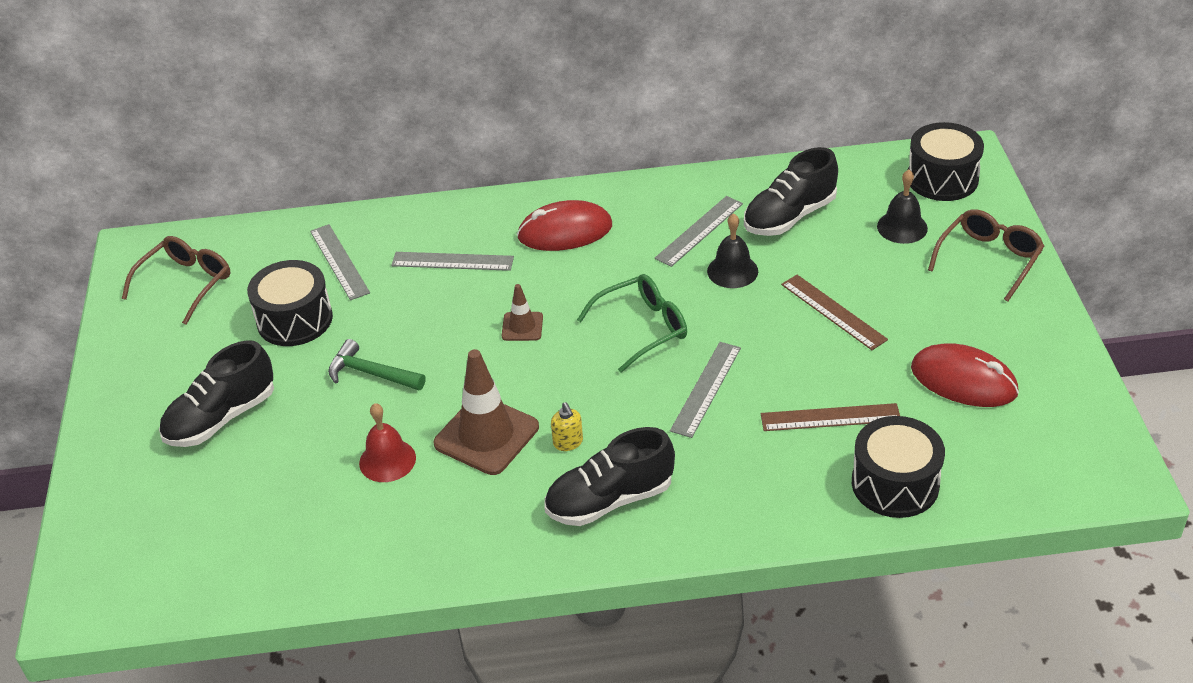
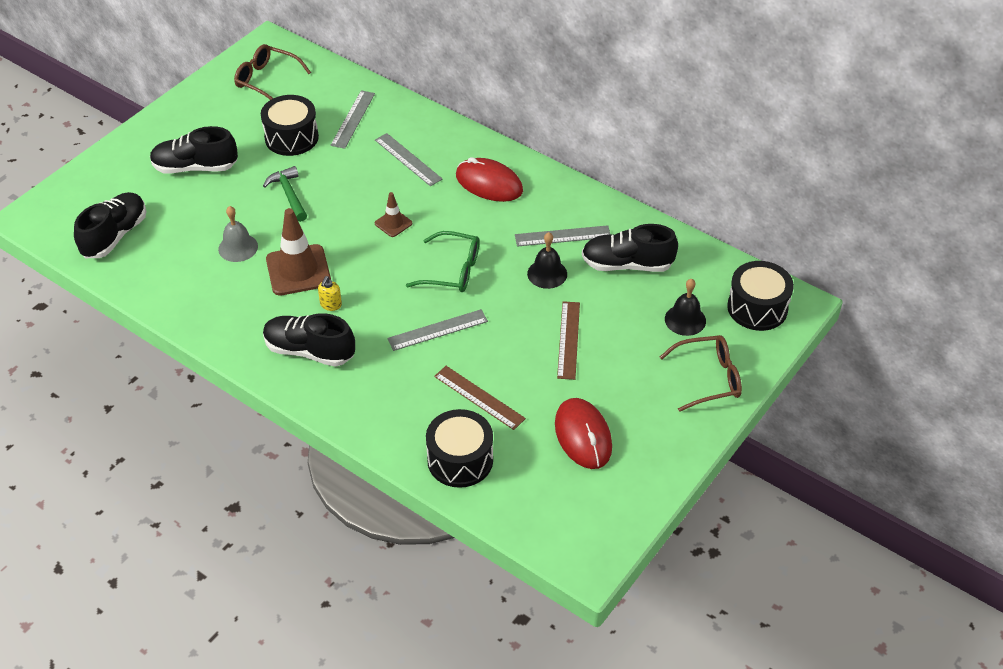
camera: 40 degrees right, 5 degrees up
(185, 284) = (267, 80): brown glasses -> brown glasses turned 135 degrees counterclockwise
(220, 550) = (115, 236): none -> black shoe
(387, 460) = (238, 247): red bell -> grey bell

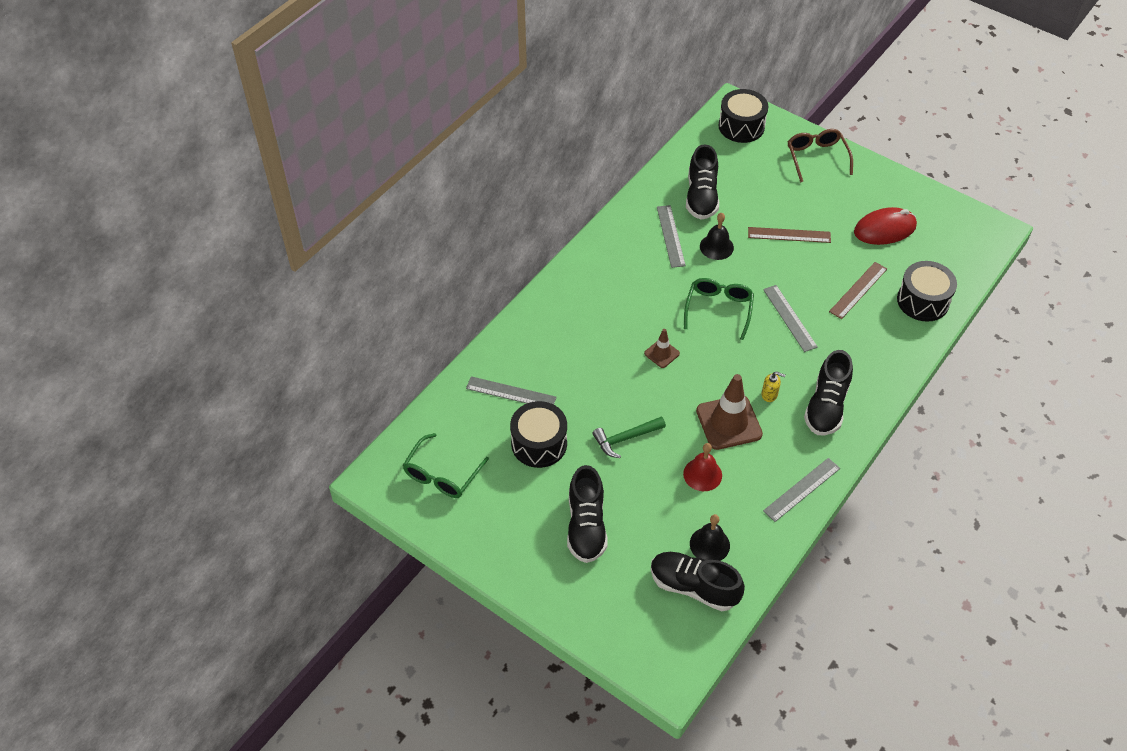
camera: 90 degrees left, 5 degrees up
(238, 247) = (702, 474): grey bell -> red bell
(267, 80) = (442, 474): brown glasses -> green glasses
(408, 159) = (572, 346): grey ruler -> grey ruler (802, 489)
(489, 183) = (605, 285): red mouse -> none
(685, 320) = (759, 166): black bell -> black bell (709, 544)

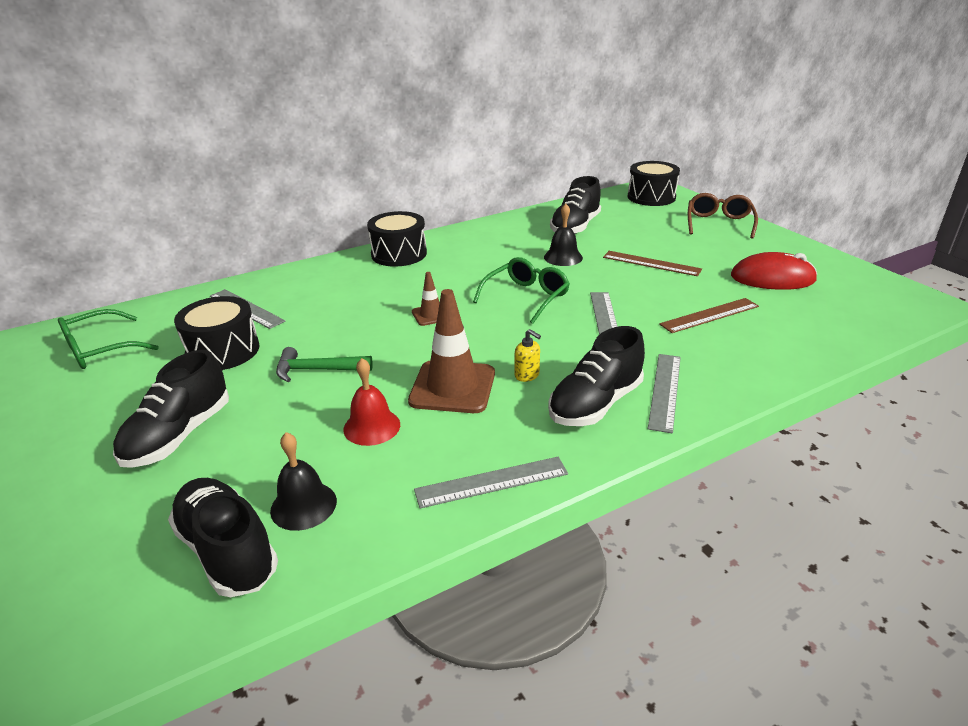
camera: 25 degrees right, 20 degrees down
(671, 236) = (521, 243): grey ruler -> grey ruler (665, 391)
(923, 301) = (795, 340): black drum -> black drum (399, 254)

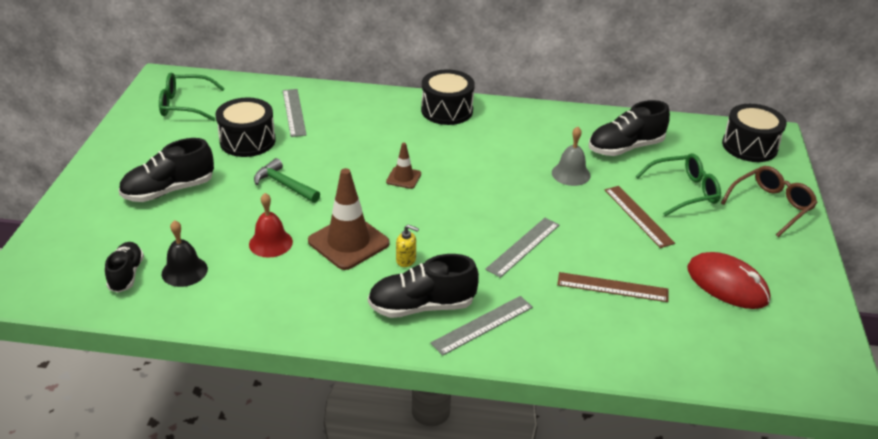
camera: 35 degrees right, 5 degrees up
(227, 551) = (126, 275): black shoe -> black shoe, size x0.64
(491, 482) = (292, 318): grey ruler -> none
(526, 297) = (490, 197): green glasses -> green glasses (683, 191)
(527, 375) = (406, 260): yellow soap dispenser -> yellow soap dispenser turned 60 degrees counterclockwise
(563, 257) = (571, 174): black bell -> grey bell

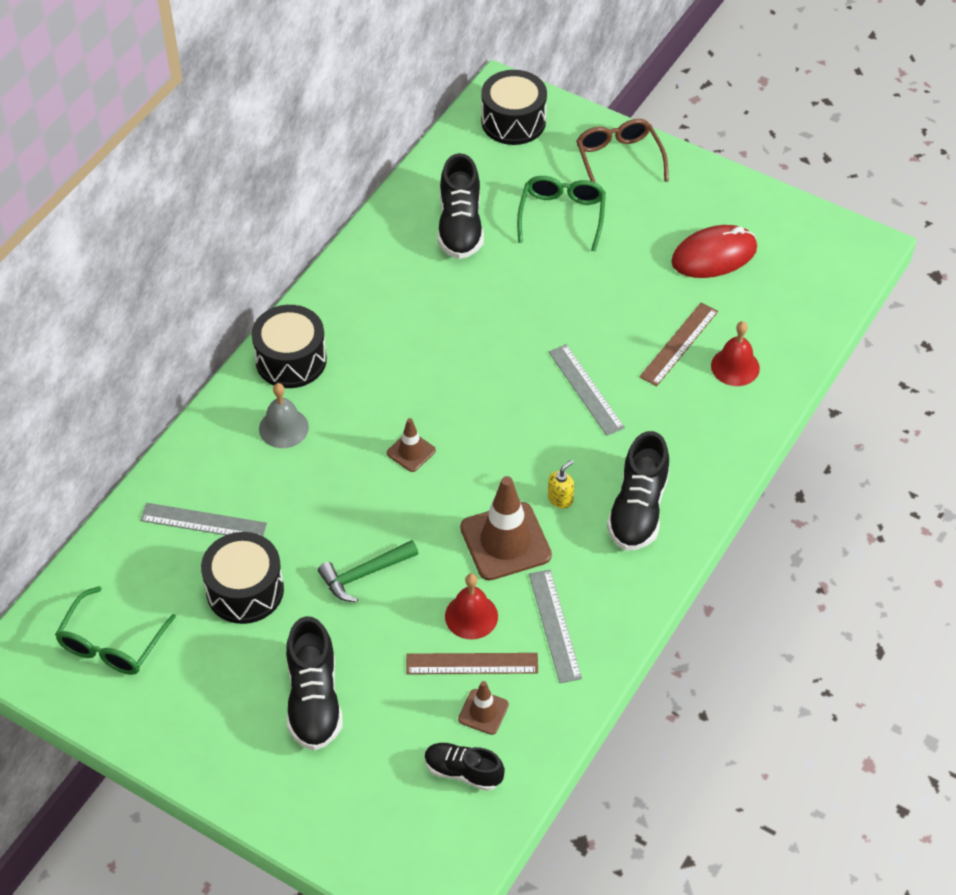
camera: 65 degrees left, 15 degrees up
(184, 271) = (483, 712): black bell -> brown traffic cone
(482, 325) = (686, 469): grey ruler -> grey ruler (555, 625)
(571, 174) = (483, 296): grey bell -> grey bell (283, 428)
(616, 328) = (735, 367): none -> red bell
(638, 216) = (583, 272): brown ruler -> brown ruler (472, 664)

